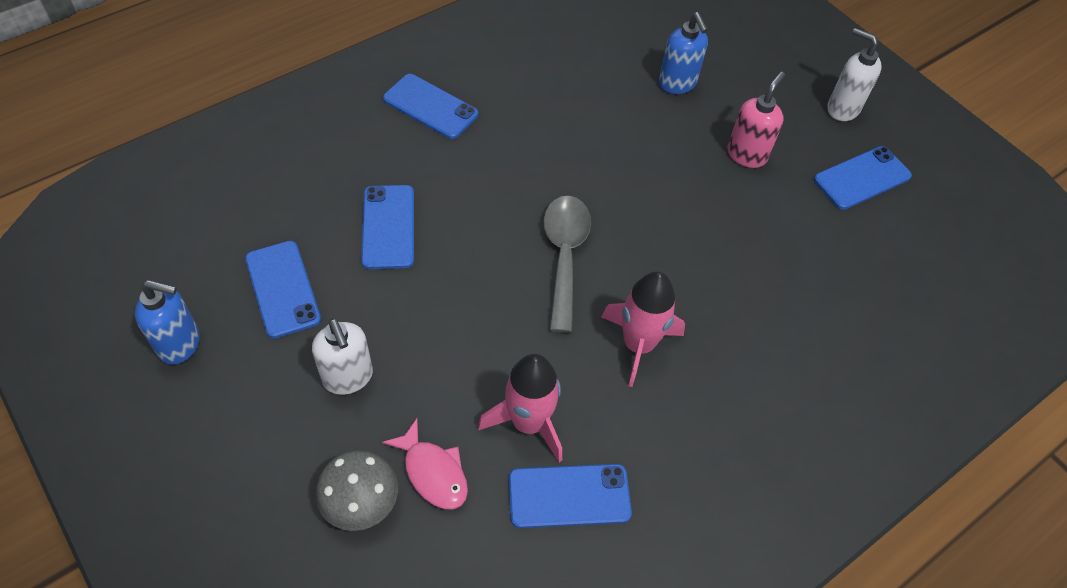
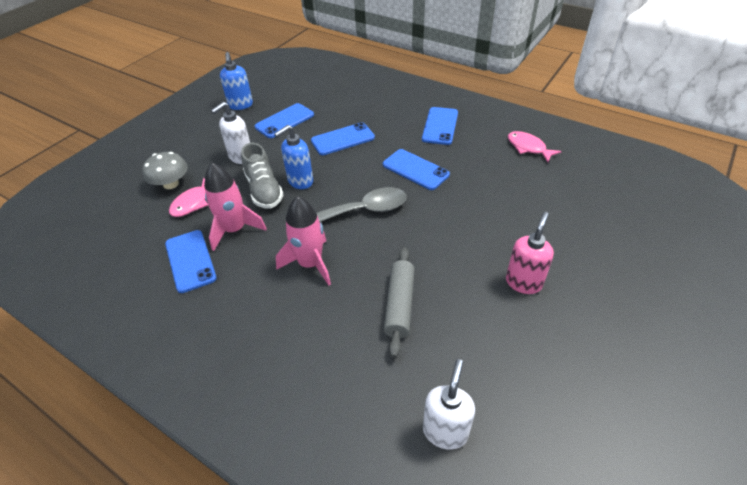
camera: 75 degrees right, 10 degrees down
(455, 363) = (264, 190): none -> grey shoe
(532, 46) = (528, 147): none -> pink fish
(677, 84) = (561, 224): blue soap dispenser -> blue soap dispenser (300, 181)
(739, 274) = (399, 305): none -> grey rolling pin
(747, 155) = (523, 282): pink soap dispenser -> pink soap dispenser turned 75 degrees counterclockwise
(842, 109) = (638, 339): white soap dispenser -> white soap dispenser (445, 431)
(862, 178) = (563, 371): blue phone -> blue phone (415, 169)

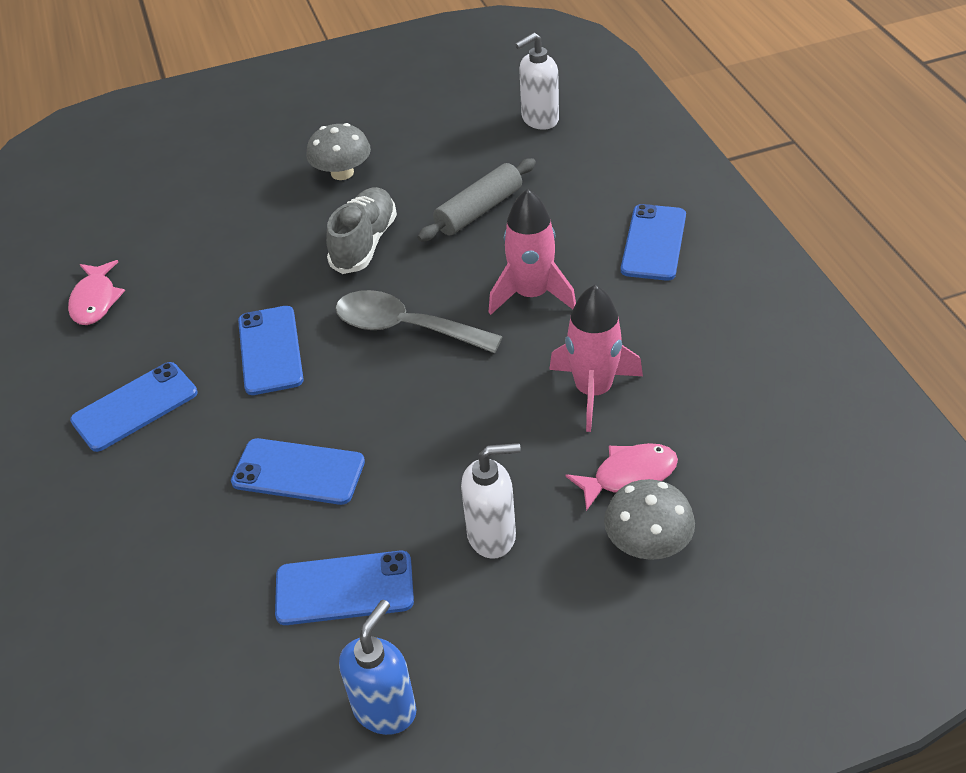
camera: 140 degrees left, 0 degrees up
(190, 261) = (679, 375): blue phone -> blue phone (654, 243)
(264, 190) = (505, 438): grey shoe -> grey shoe (364, 243)
(300, 181) = (441, 423): blue soap dispenser -> none
(523, 282) = (342, 173): pink soap dispenser -> grey mushroom

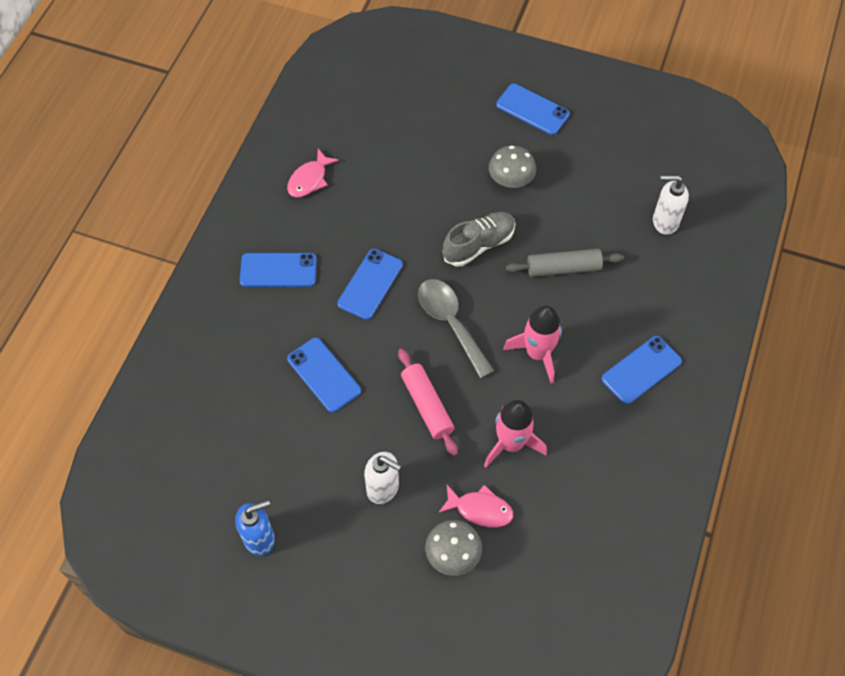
camera: 35 degrees right, 15 degrees up
(344, 588) = (292, 460): blue phone -> blue phone (532, 109)
(459, 419) = (427, 405): none -> pink rolling pin

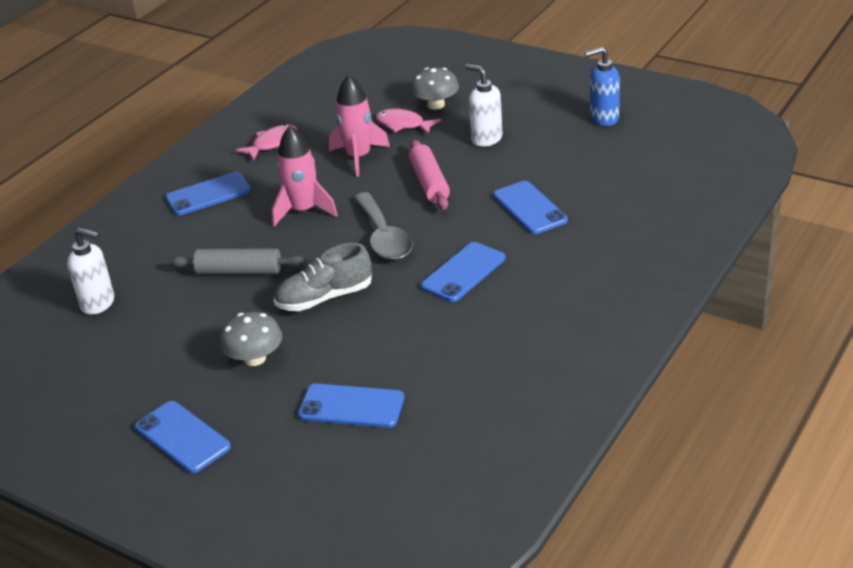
camera: 165 degrees left, 25 degrees down
(278, 270) = (571, 291): blue phone -> blue phone (351, 406)
(309, 179) = (519, 379): pink fish -> pink fish (272, 143)

